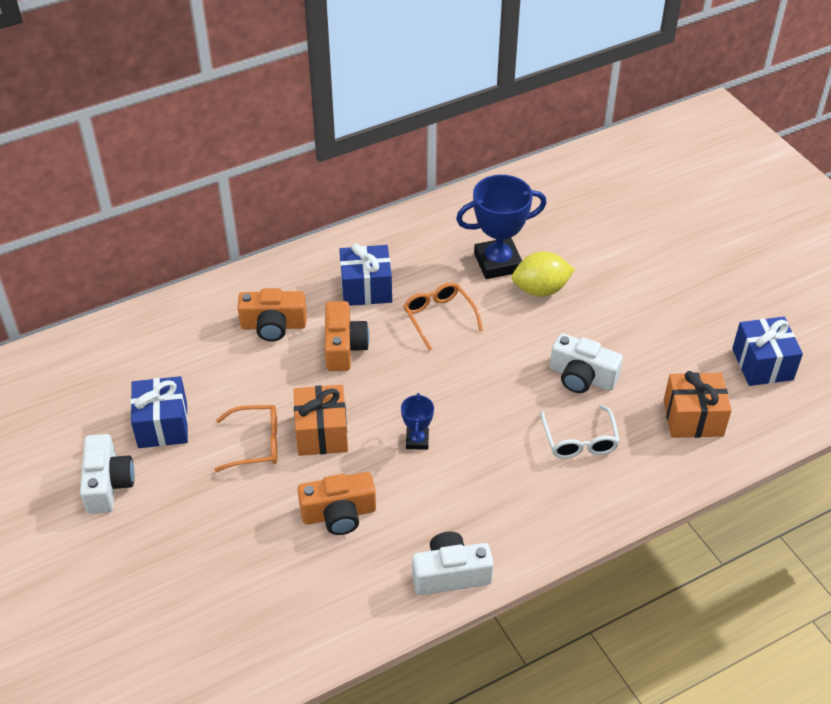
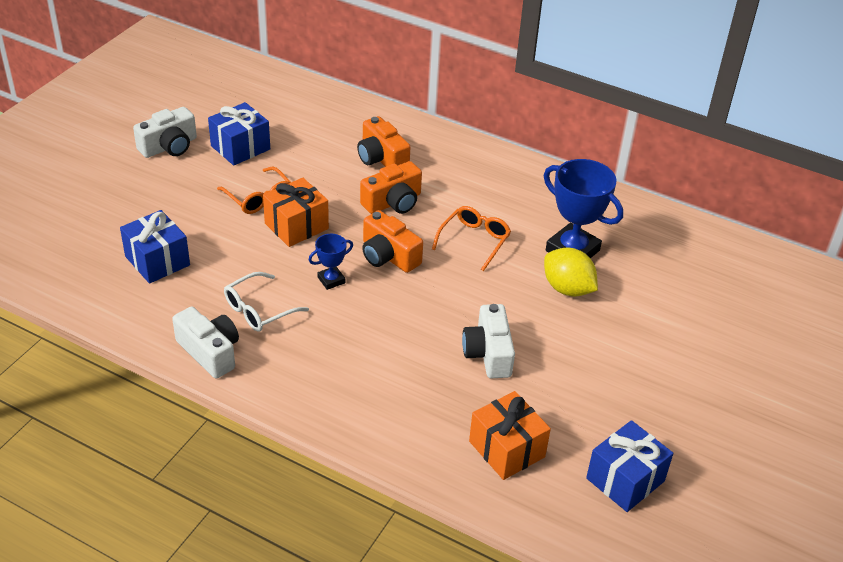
camera: 55 degrees right, 5 degrees down
(339, 514) = (225, 267): orange camera -> orange camera (388, 256)
(366, 288) = (466, 189): blue gift -> blue gift (157, 261)
(579, 441) = (412, 379): white glasses -> white glasses (258, 310)

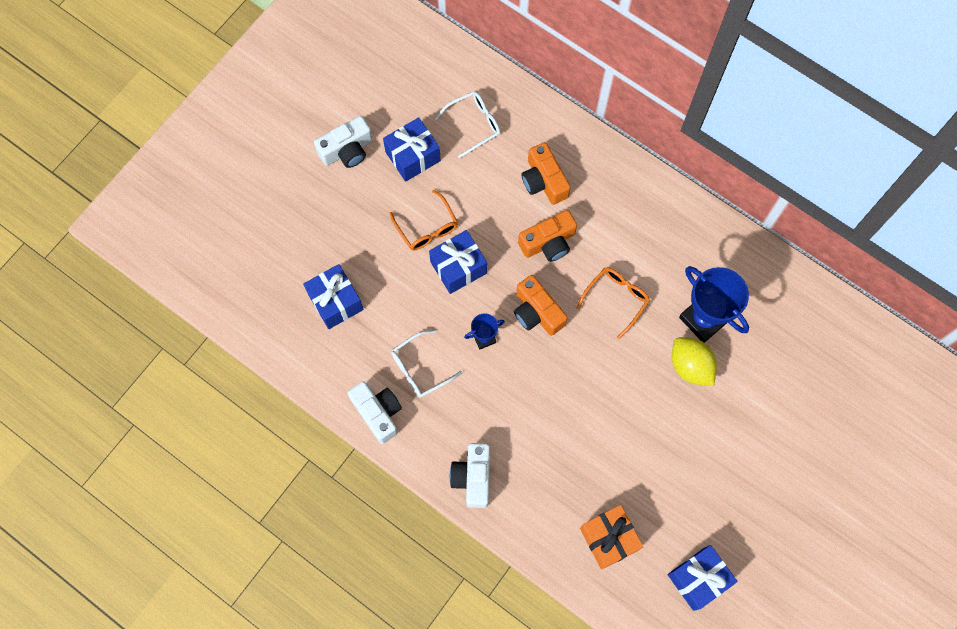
camera: 10 degrees right, 30 degrees up
(296, 226) = (458, 267): orange gift -> blue gift
(303, 123) = (474, 124): none -> white glasses
(488, 353) = (609, 436): white camera -> white camera (473, 477)

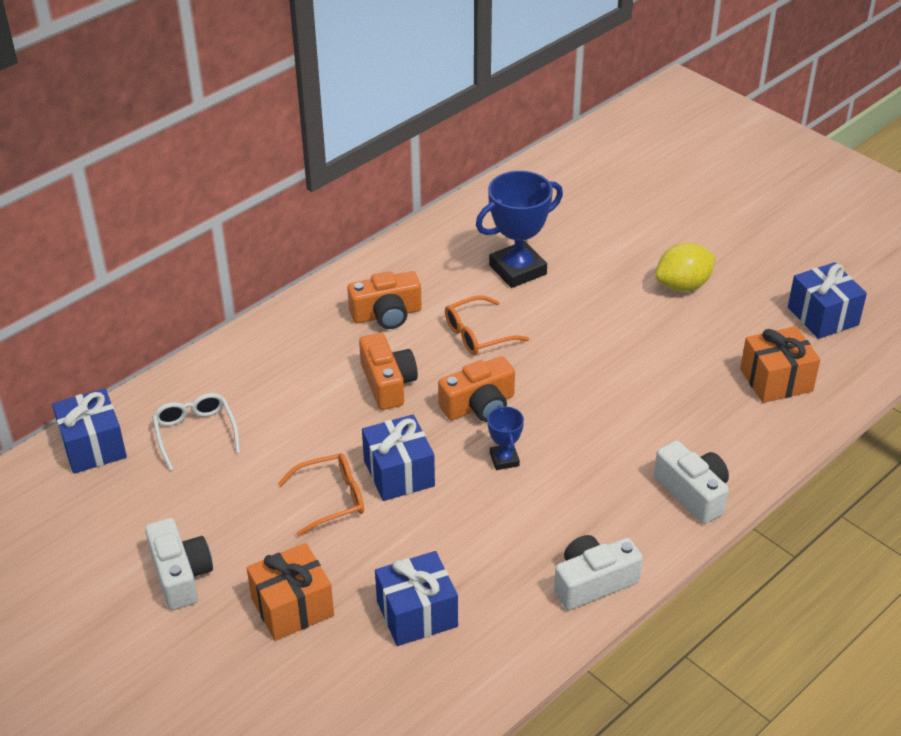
camera: 80 degrees left, 30 degrees down
(331, 224) = (292, 607): none -> orange gift
(413, 156) = (219, 502): blue gift -> blue gift (93, 446)
(420, 369) = (535, 530): white glasses -> none
(473, 477) = (693, 493): white camera -> white camera turned 135 degrees counterclockwise
(544, 181) = (302, 377): orange camera -> orange camera (386, 314)
(616, 299) = (477, 334): orange glasses -> orange glasses turned 75 degrees counterclockwise
(690, 366) = (573, 287): yellow lemon -> yellow lemon (683, 285)

